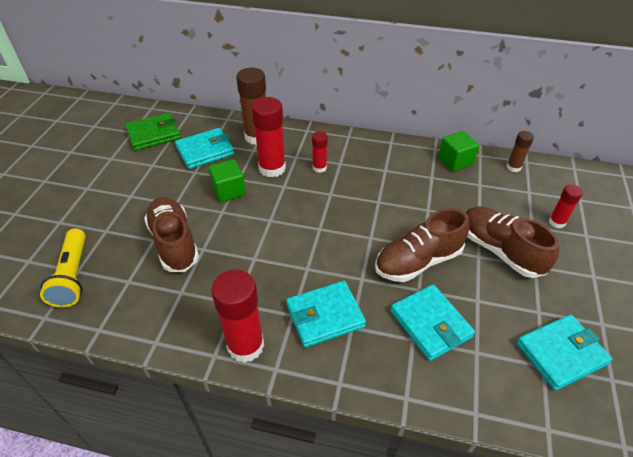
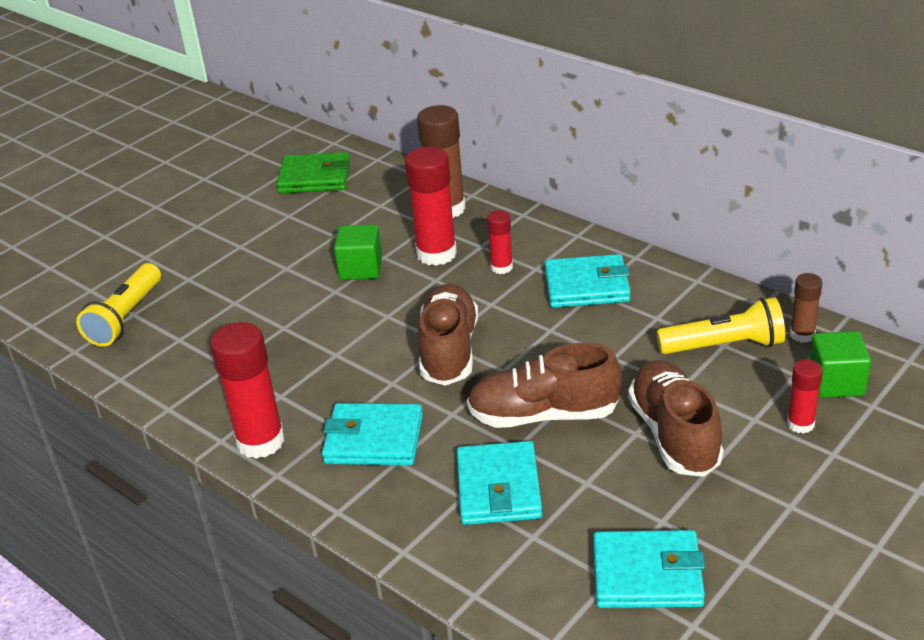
camera: 30 degrees right, 10 degrees down
(174, 243) = (255, 312): brown shoe -> brown shoe (449, 350)
(205, 151) = (365, 212): turquoise wallet -> turquoise wallet (587, 286)
(455, 161) = (713, 305): green cube -> green cube (836, 382)
(481, 185) = (724, 346): none -> yellow flashlight

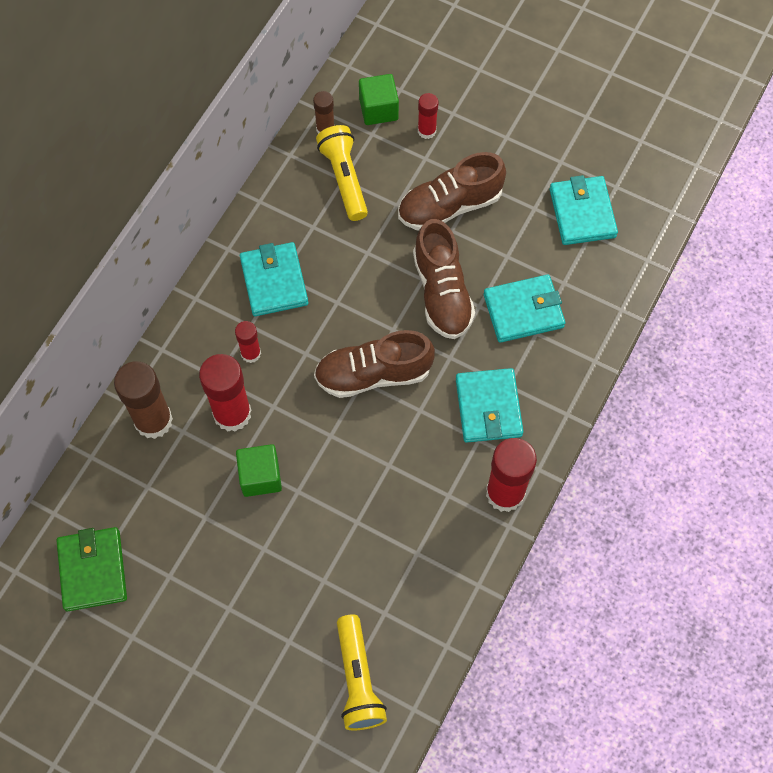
camera: 105 degrees left, 30 degrees up
(125, 317) = (358, 680): yellow flashlight -> yellow flashlight turned 75 degrees clockwise

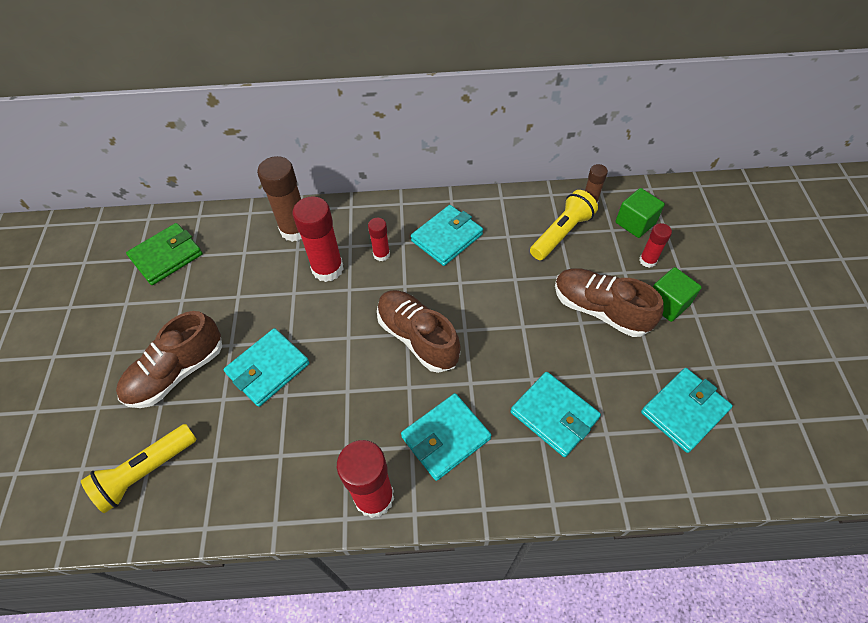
camera: 60 degrees right, 10 degrees down
(260, 477) = (288, 312): green cube -> green cube (667, 303)
(317, 525) = (268, 369): none -> turquoise wallet
(442, 292) = (522, 345): brown shoe -> brown shoe (177, 372)

